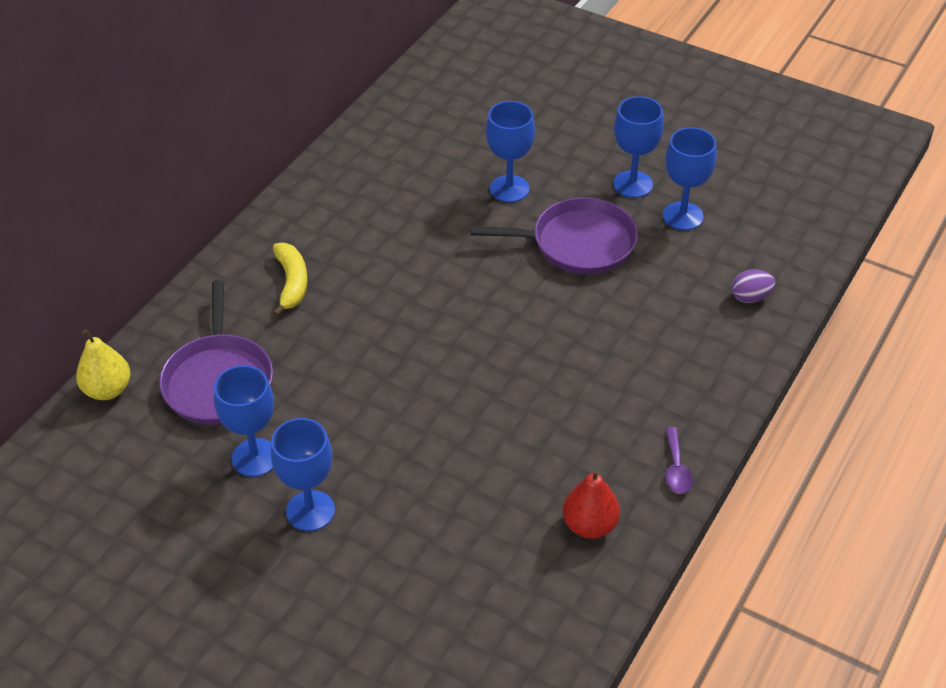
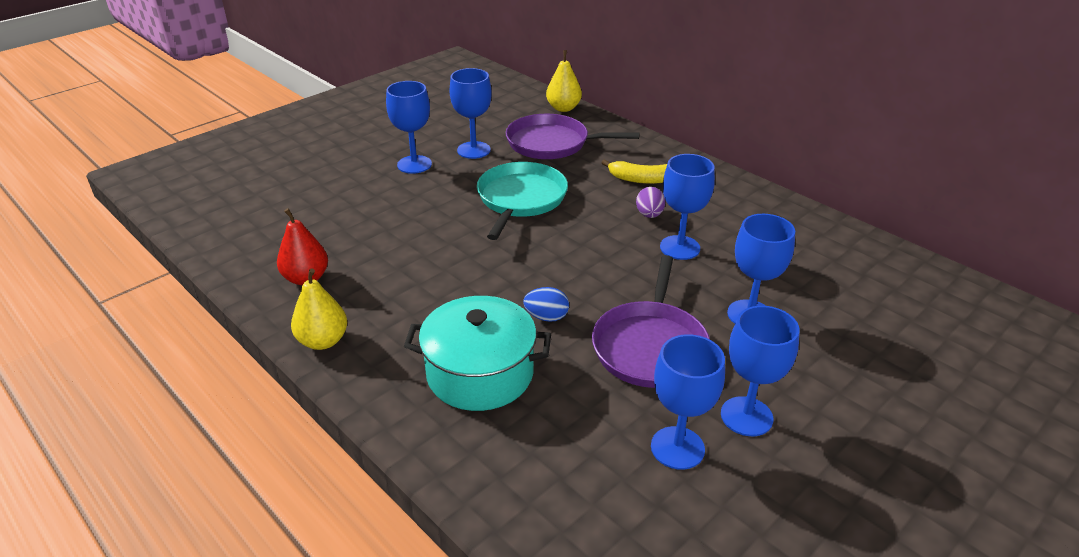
camera: 105 degrees right, 10 degrees down
(367, 380) = (520, 199): none -> turquoise pan
(421, 240) = (680, 247): none -> blue goblet
(568, 315) = (546, 317): none -> blue egg
(662, 342) = (480, 373): none -> turquoise pot
(676, 468) = (323, 341): purple spoon -> yellow pear
(750, 297) = (514, 470): purple egg -> purple egg (649, 215)

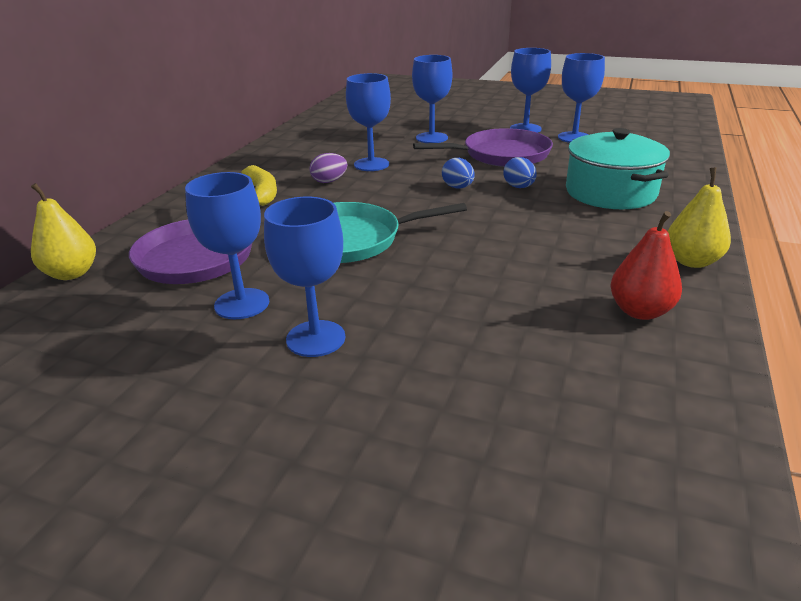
camera: 115 degrees left, 5 degrees down
(577, 279) = (458, 187): none -> blue egg

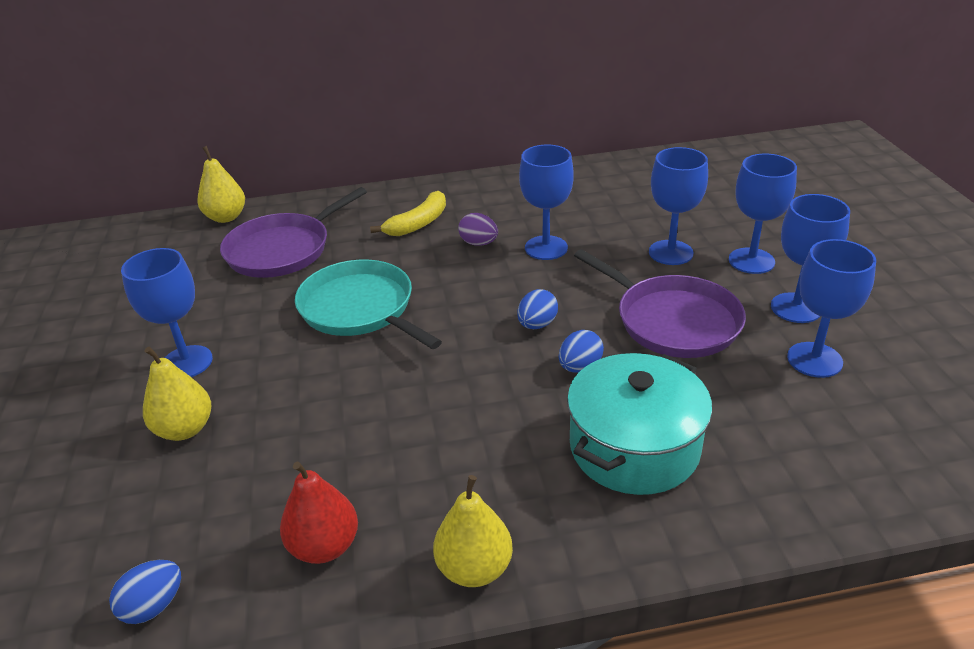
camera: 60 degrees right, 5 degrees up
(242, 304) = (220, 306): blue goblet -> blue goblet (751, 261)
(428, 356) = (185, 429): none -> yellow pear
(670, 410) = (153, 606): none -> blue egg

